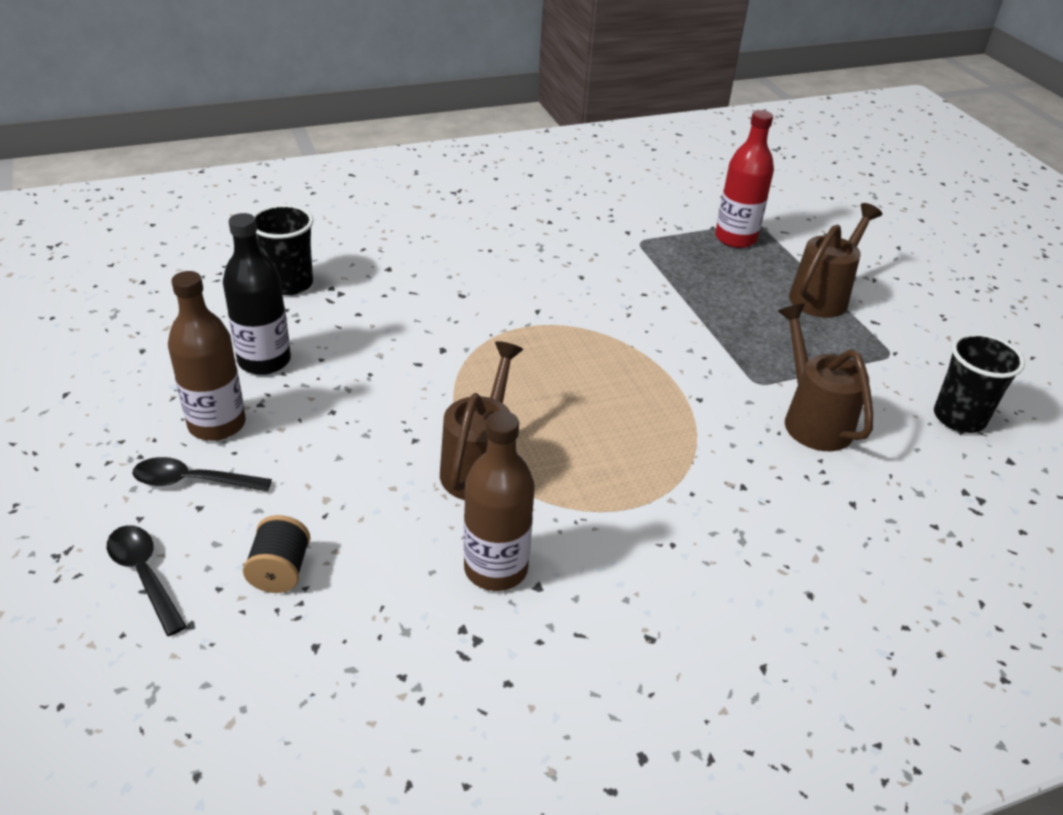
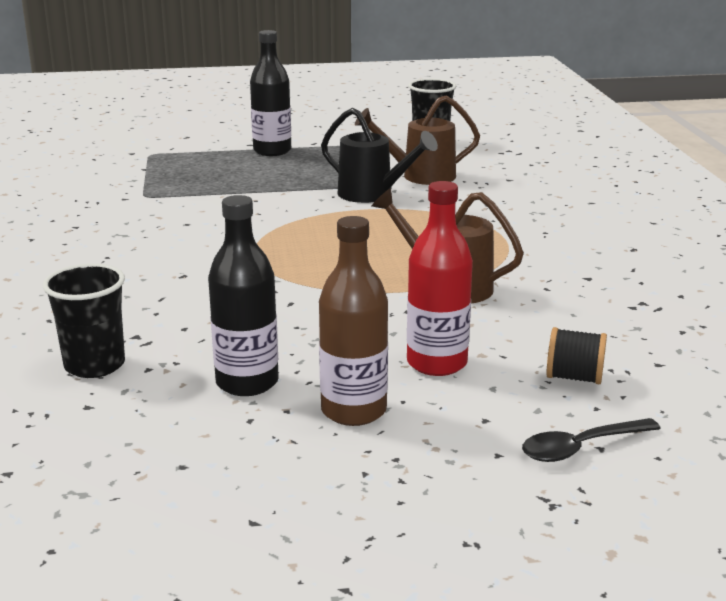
camera: 75 degrees left, 15 degrees down
(192, 481) = (445, 424): black spoon -> none
(496, 569) = (570, 290): brown bottle -> none
(724, 386) = (372, 195): none -> black watering can
(735, 238) = (169, 164): red bottle -> red bottle (437, 363)
(823, 296) = (272, 151): brown watering can -> black bottle

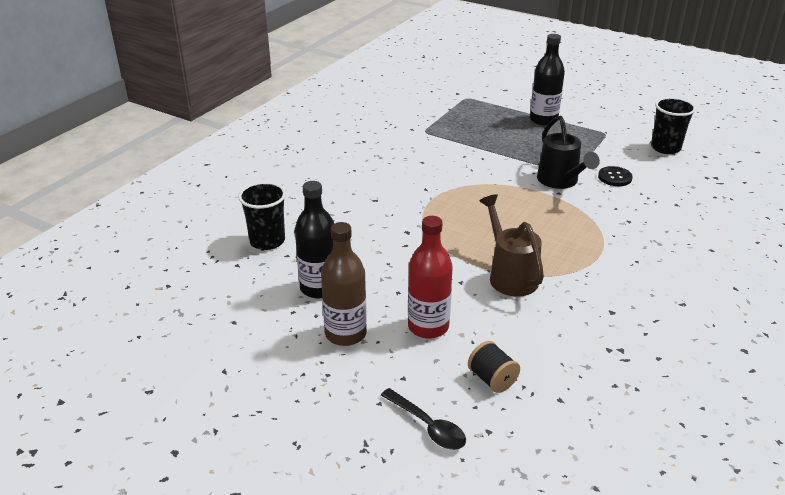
camera: 40 degrees right, 10 degrees up
(420, 176) = (614, 177): brown watering can -> black button
(581, 448) = (428, 426): black spoon -> black spoon turned 150 degrees counterclockwise

